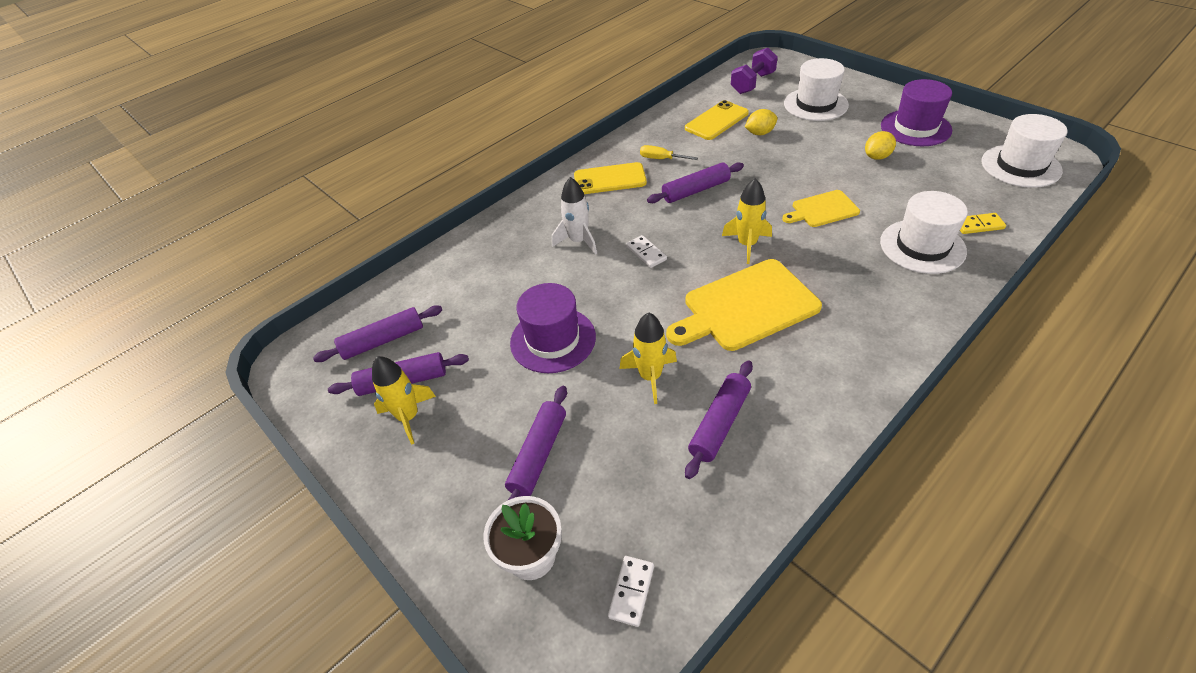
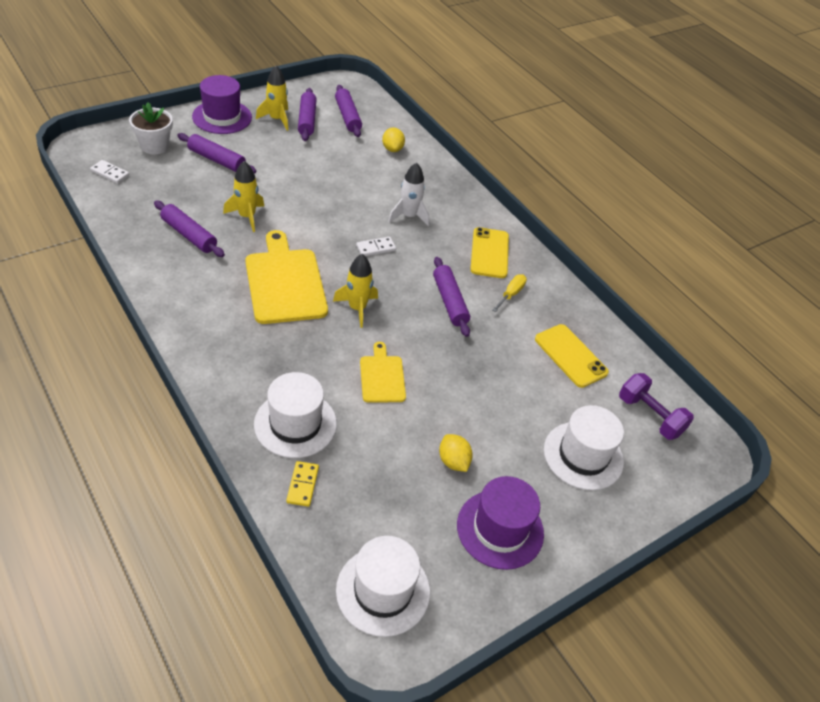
camera: 90 degrees right, 0 degrees up
(553, 339) = (307, 183): purple hat -> purple hat (222, 117)
(759, 133) = (534, 381): yellow lemon -> yellow lemon (392, 149)

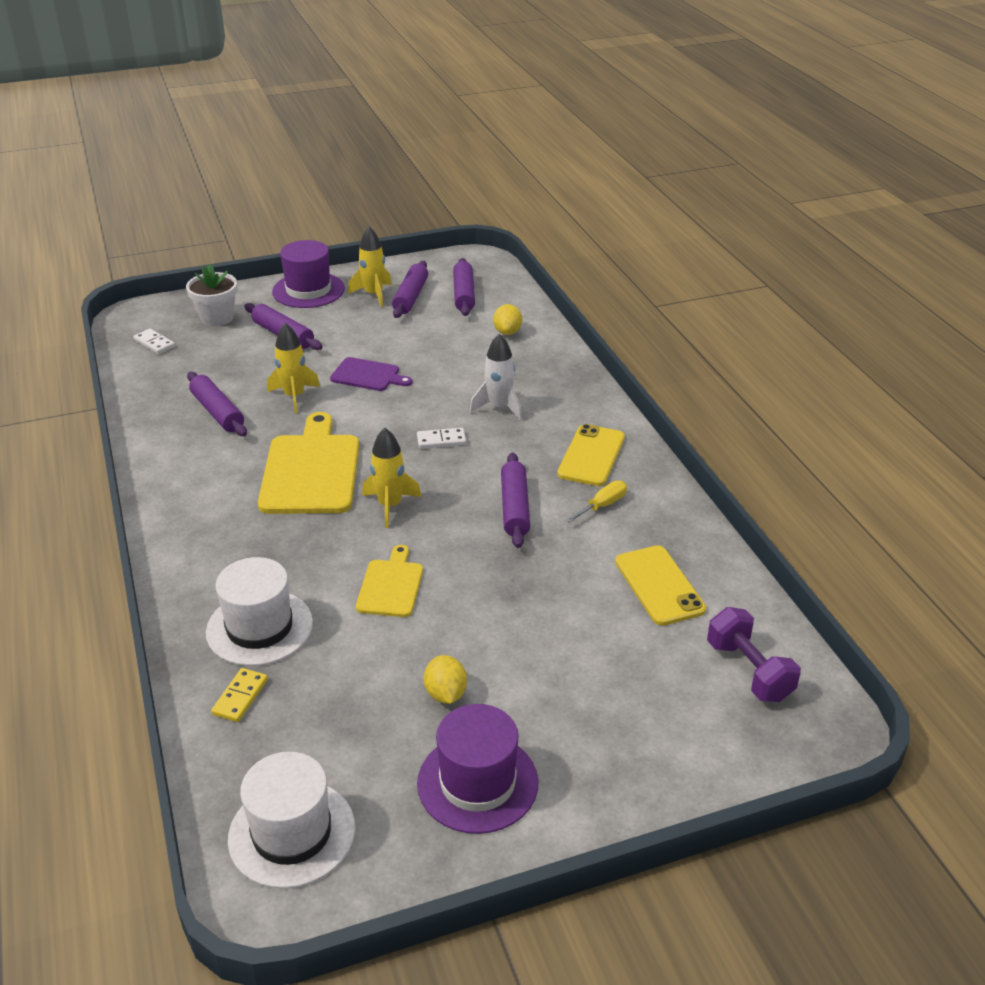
camera: 20 degrees right, 10 degrees down
(299, 194) = (368, 375): none -> purple cutting board
(583, 455) = (631, 708): white hat -> none

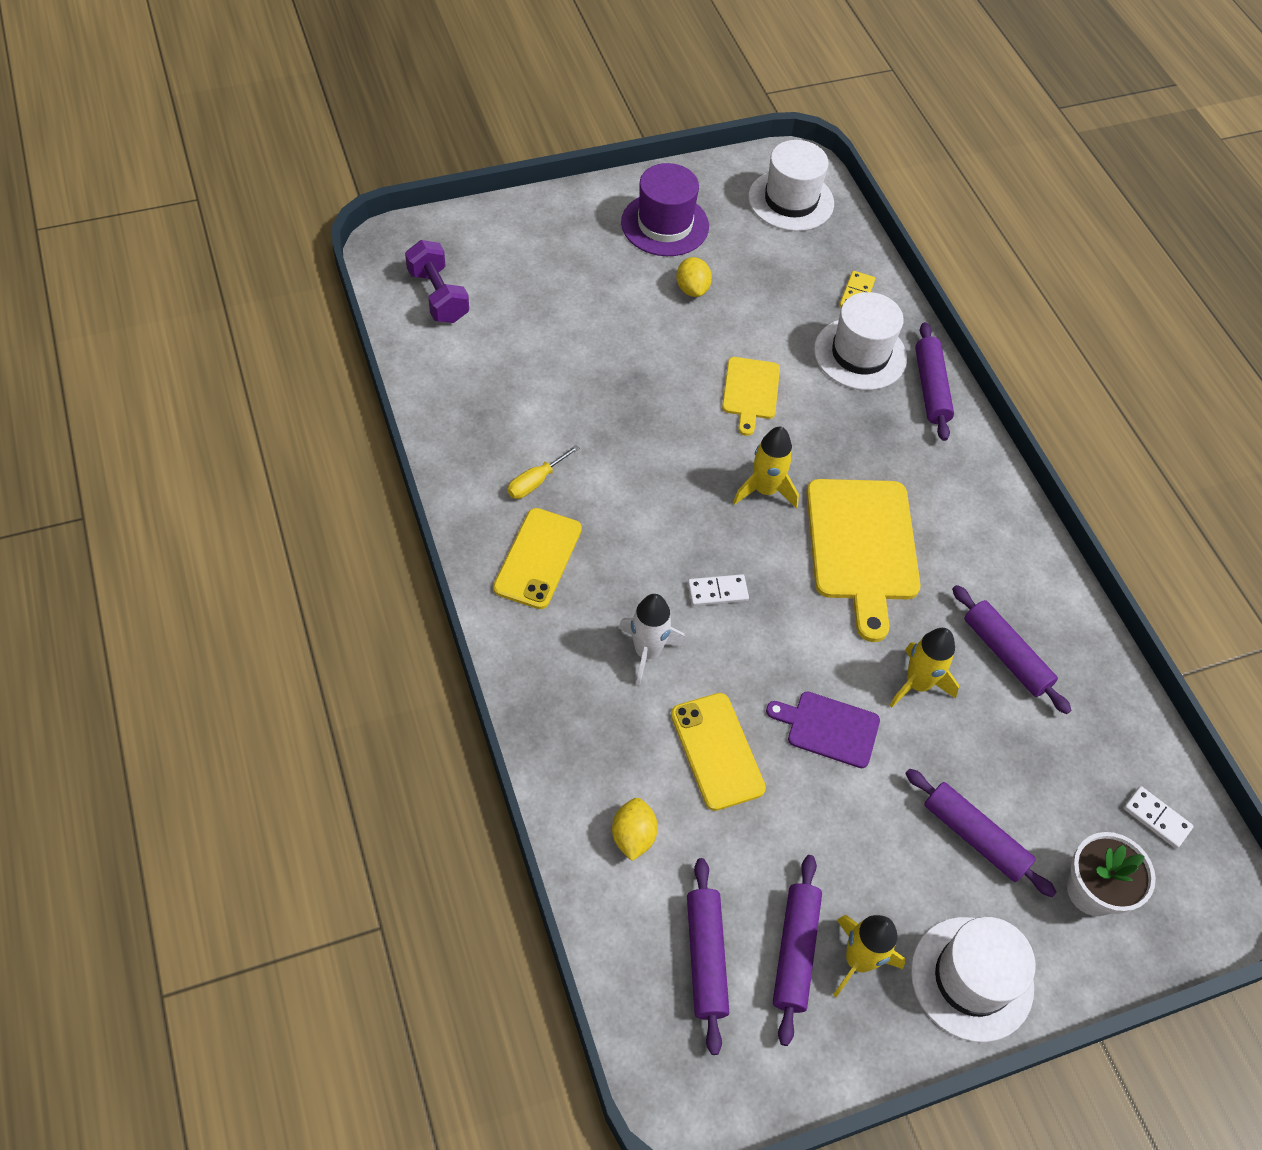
camera: 175 degrees right, 20 degrees up
(308, 290) = (971, 978): purple hat -> white hat
(515, 508) = (631, 482): purple rolling pin -> purple rolling pin (930, 388)
(659, 585) = (496, 381): yellow phone -> yellow phone (717, 751)

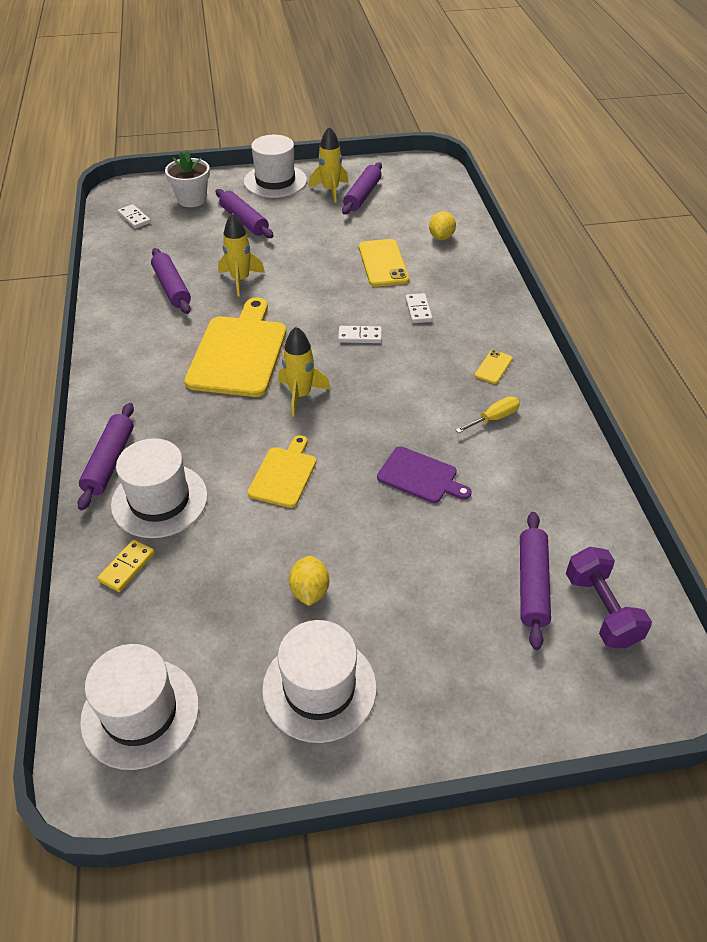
camera: 165 degrees left, 10 degrees down
(538, 558) = (493, 367): yellow phone -> yellow phone, size x0.54
(647, 652) = (418, 310): white rocket -> white domino
(665, 224) = (319, 688): purple hat -> white hat
(705, 957) = (410, 197): purple rolling pin -> purple rolling pin (532, 584)
(828, 728) = (309, 266): purple cutting board -> purple cutting board (420, 476)

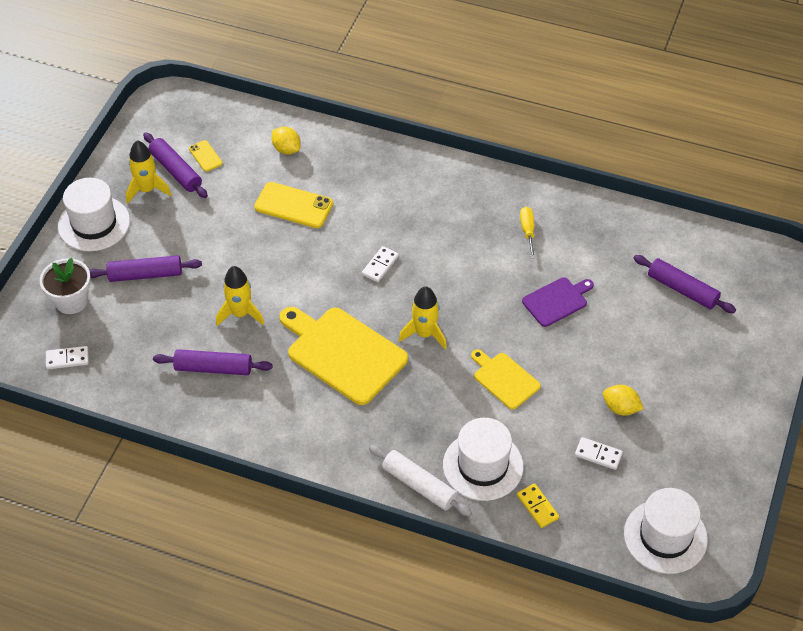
camera: 60 degrees left, 5 degrees up
(110, 462) = (419, 485): purple rolling pin -> white rolling pin
(319, 688) = (698, 434): white hat -> none
(418, 310) = (374, 213): white domino -> white domino (598, 454)
(493, 367) = (474, 203): yellow phone -> yellow phone (205, 156)
(601, 609) = (719, 267): purple dumbbell -> none

